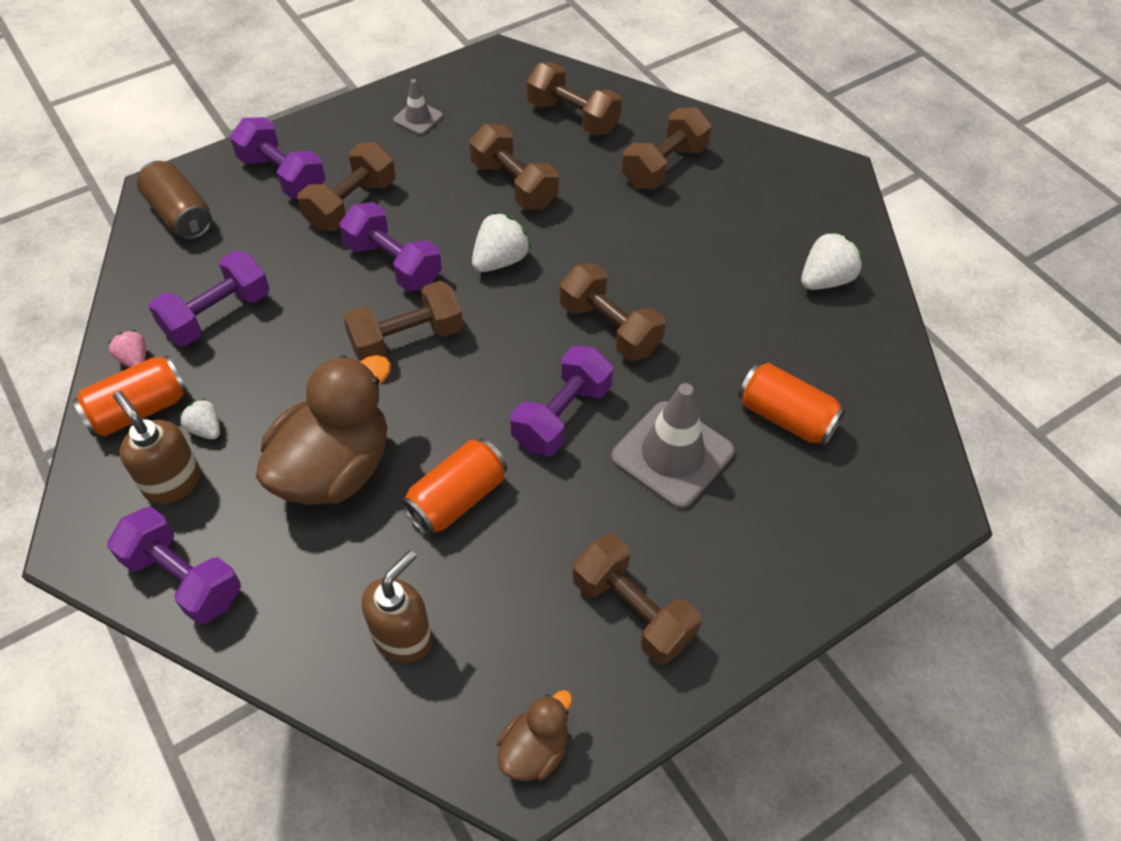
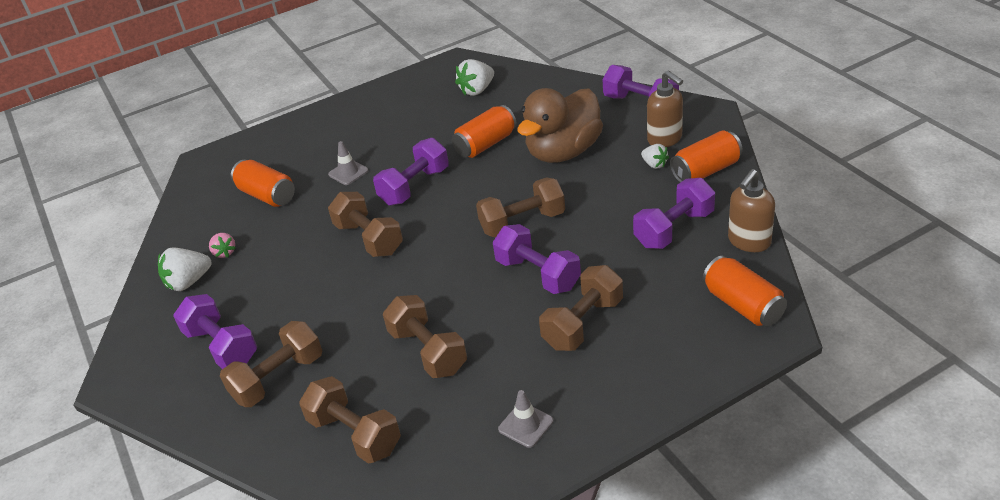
camera: 170 degrees left, 15 degrees down
(134, 359) = (725, 198): pink strawberry -> pink strawberry (224, 252)
(180, 215) = (743, 305): brown can -> orange can
(282, 176) = (657, 349): purple dumbbell -> purple dumbbell (222, 346)
(403, 636) = (514, 94): brown soap dispenser -> brown soap dispenser (749, 242)
(500, 260) = (447, 282): white strawberry -> white strawberry (477, 90)
(534, 749) = (450, 68): brown duck -> none
(632, 611) = (392, 110): brown dumbbell -> none
(672, 454) = (348, 172): grey traffic cone -> grey traffic cone, size x0.51

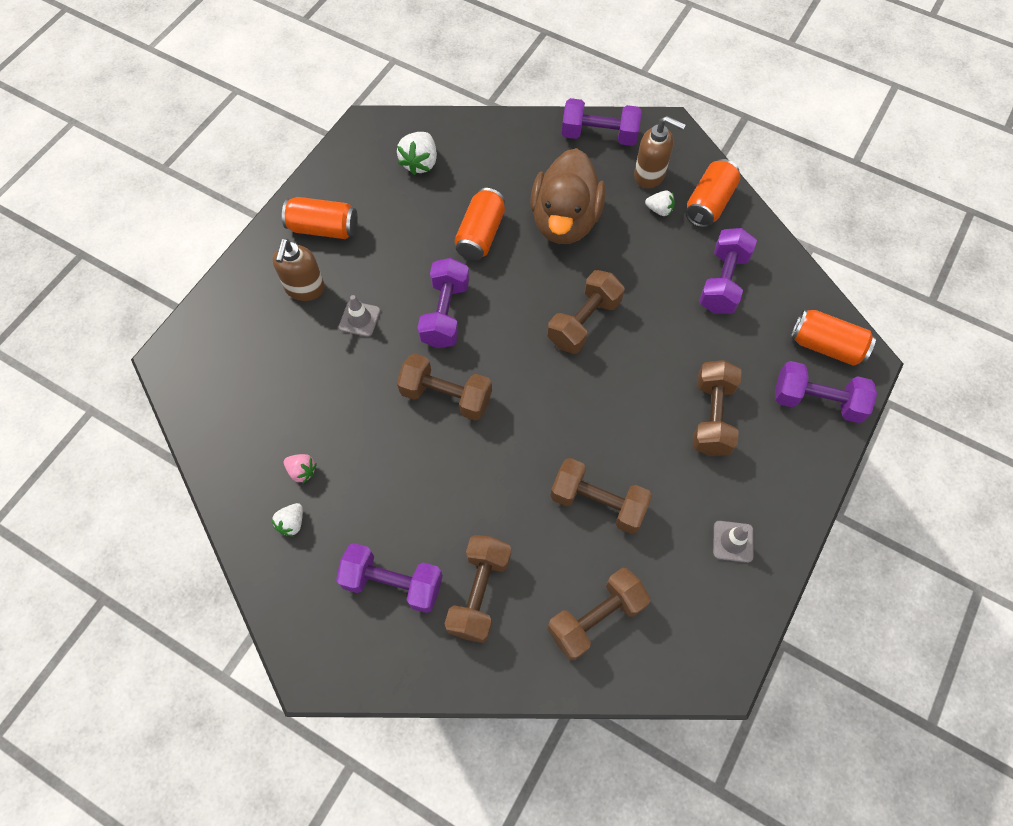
camera: 35 degrees left, 25 degrees up
(188, 282) = (292, 523): white strawberry -> white strawberry, size x0.60
(267, 195) = (290, 380): orange can -> orange can (323, 228)
(355, 434) = (596, 618): brown dumbbell -> brown dumbbell turned 45 degrees counterclockwise
(538, 274) = (637, 377): purple dumbbell -> purple dumbbell (816, 401)
(749, 242) = (791, 274): brown soap dispenser -> brown soap dispenser (305, 289)

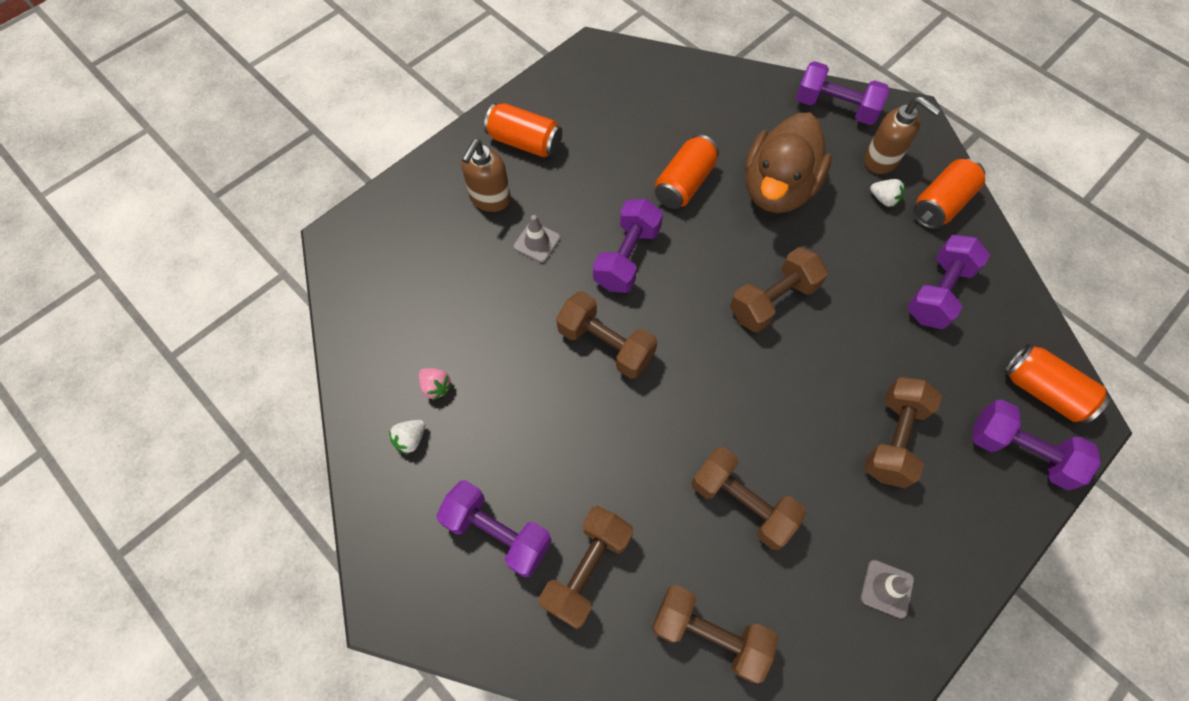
camera: 15 degrees right, 0 degrees up
(420, 163) = (640, 97): white strawberry -> none
(596, 618) = (709, 634): brown dumbbell -> brown dumbbell turned 45 degrees clockwise

